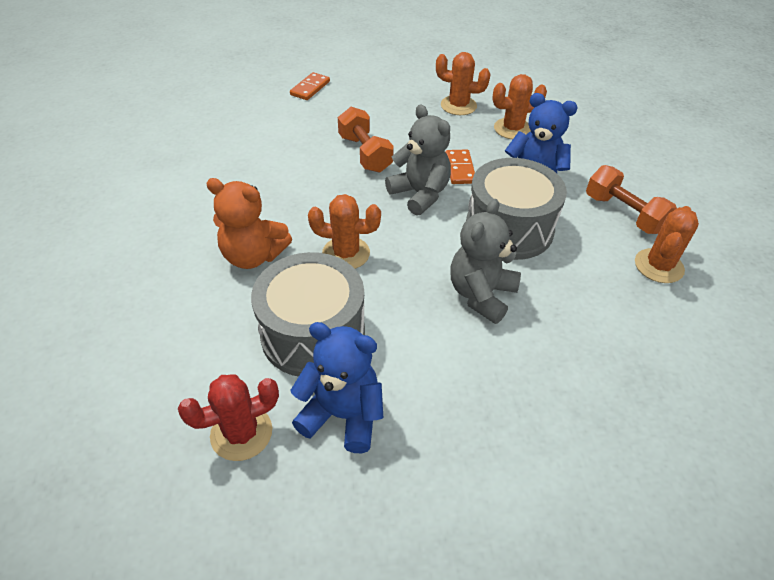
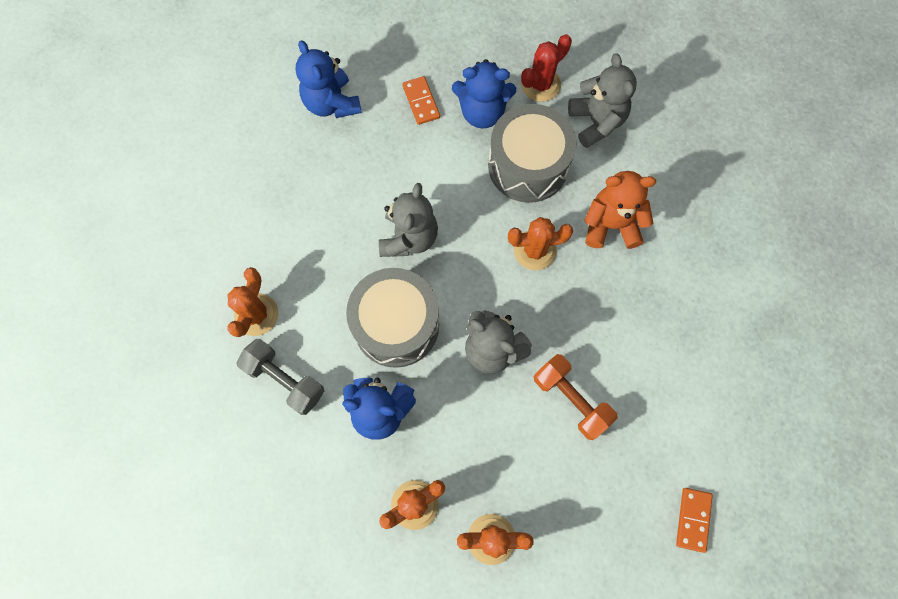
camera: 165 degrees right, 25 degrees up
(198, 362) = (596, 122): none -> grey teddy bear
(460, 169) = (461, 404): orange domino -> orange domino (421, 102)
(567, 490) = (332, 103): none -> blue teddy bear
(623, 213) = (285, 380): orange dumbbell -> grey dumbbell

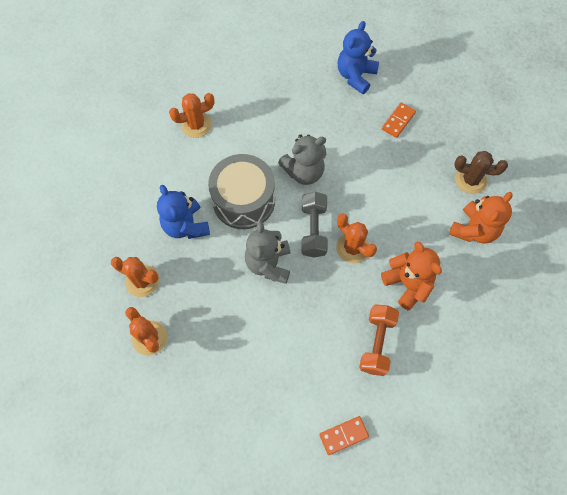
camera: 55 degrees right, 5 degrees down
(285, 380) = (168, 164): grey dumbbell -> grey dumbbell (313, 230)
(482, 112) = (421, 159): blue teddy bear -> none
(528, 165) = (407, 208): grey drum -> none
(540, 84) = (470, 180): red cactus -> brown cactus
(571, 399) = (269, 331): orange dumbbell -> orange dumbbell (377, 343)
(596, 122) = (474, 230): grey teddy bear -> orange teddy bear
(692, 519) = (243, 459): orange domino -> orange domino (343, 435)

